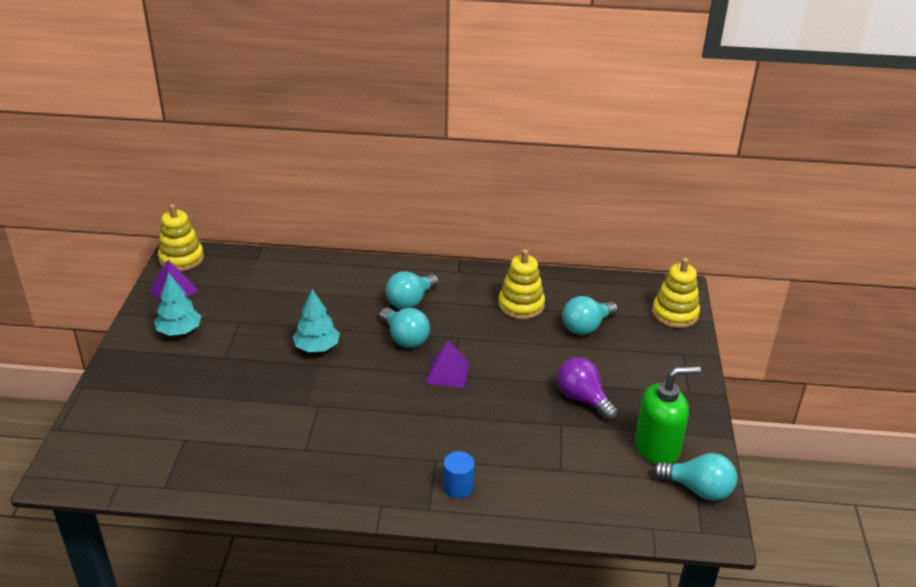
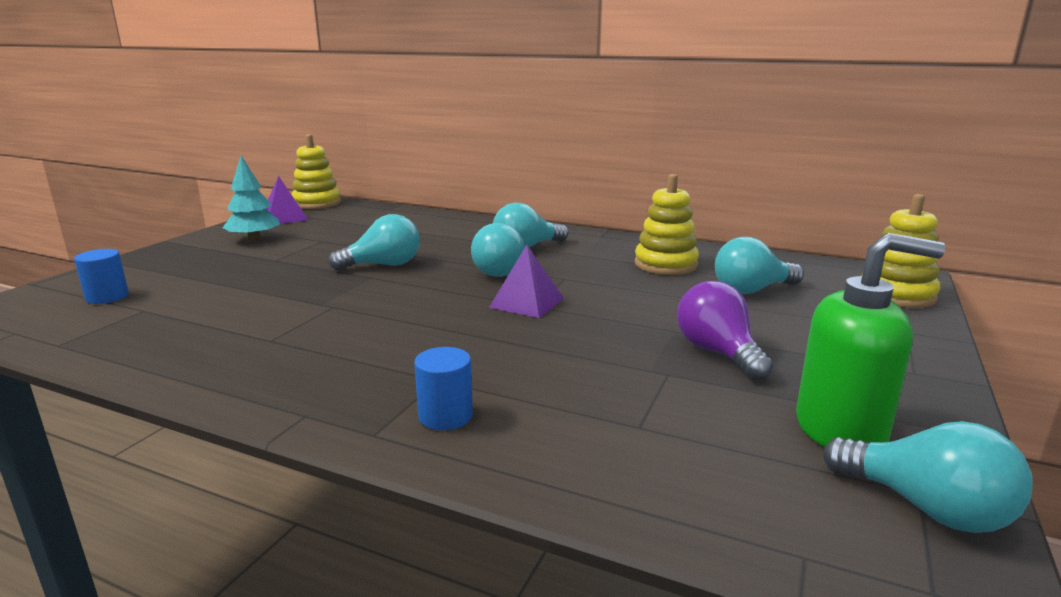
camera: 20 degrees right, 15 degrees down
(139, 431) = (107, 297): none -> blue cylinder
(317, 347) = (383, 265): turquoise tree -> turquoise light bulb

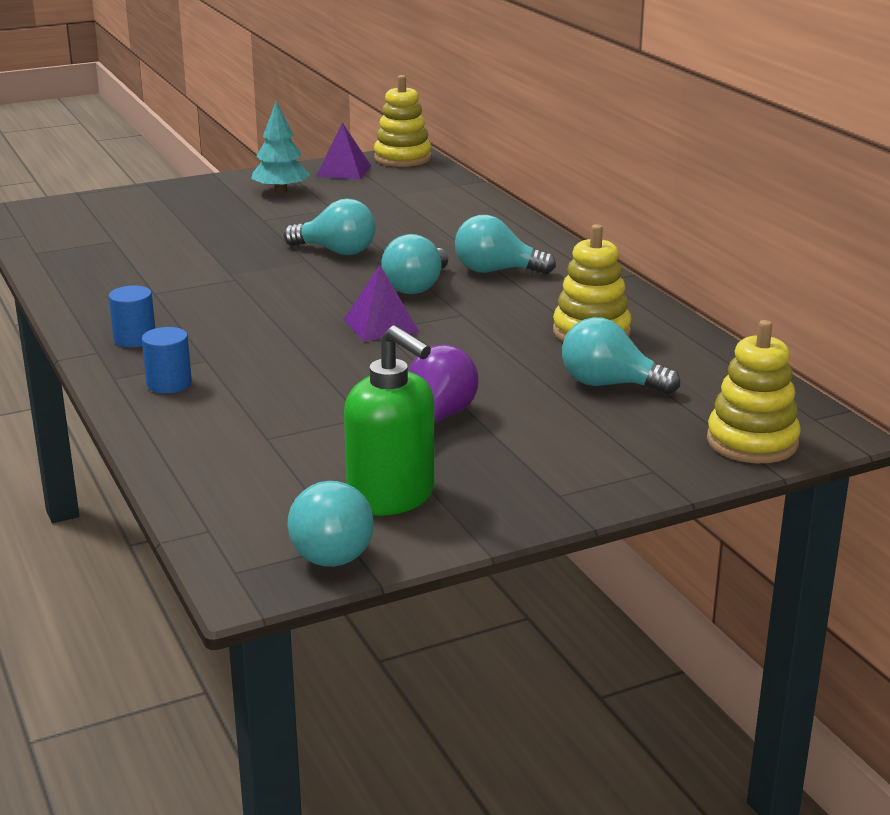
camera: 40 degrees right, 5 degrees up
(107, 297) = (106, 221): blue cylinder -> blue cylinder (135, 339)

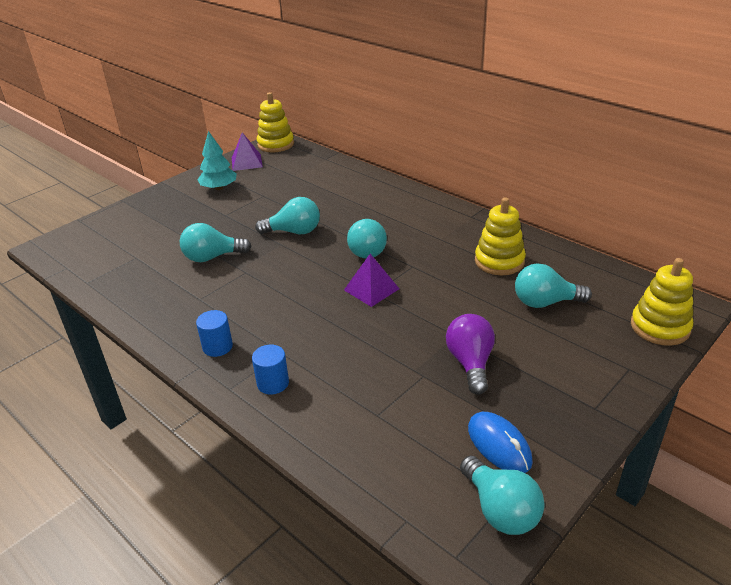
camera: 20 degrees left, 10 degrees up
(392, 497) = (499, 445): green soap dispenser -> blue mouse
(496, 271) = (404, 224): turquoise light bulb -> turquoise light bulb (212, 257)

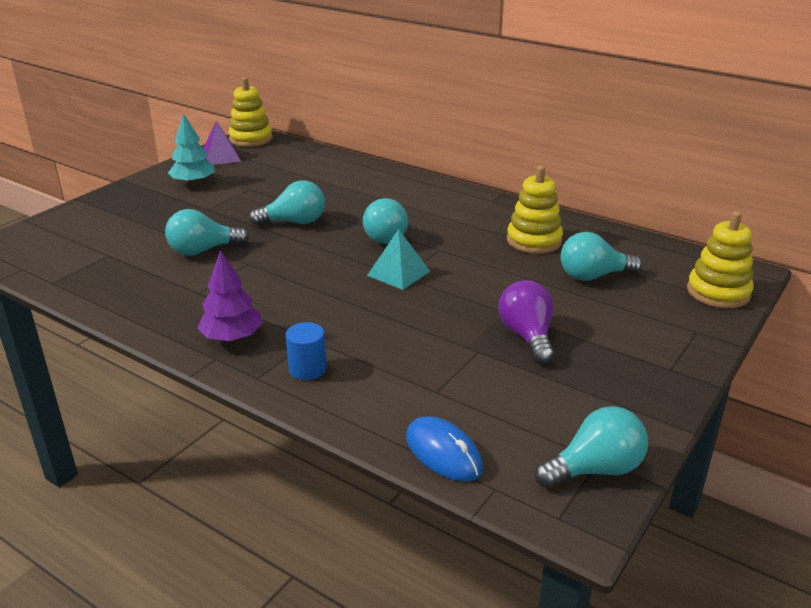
camera: 10 degrees left, 5 degrees down
(217, 347) = (232, 338): blue cylinder -> purple tree
(371, 289) = (398, 273): purple pyramid -> turquoise pyramid
(499, 445) = (578, 410): blue mouse -> blue mouse (443, 453)
(500, 510) = (595, 469): turquoise light bulb -> turquoise light bulb turned 75 degrees counterclockwise

